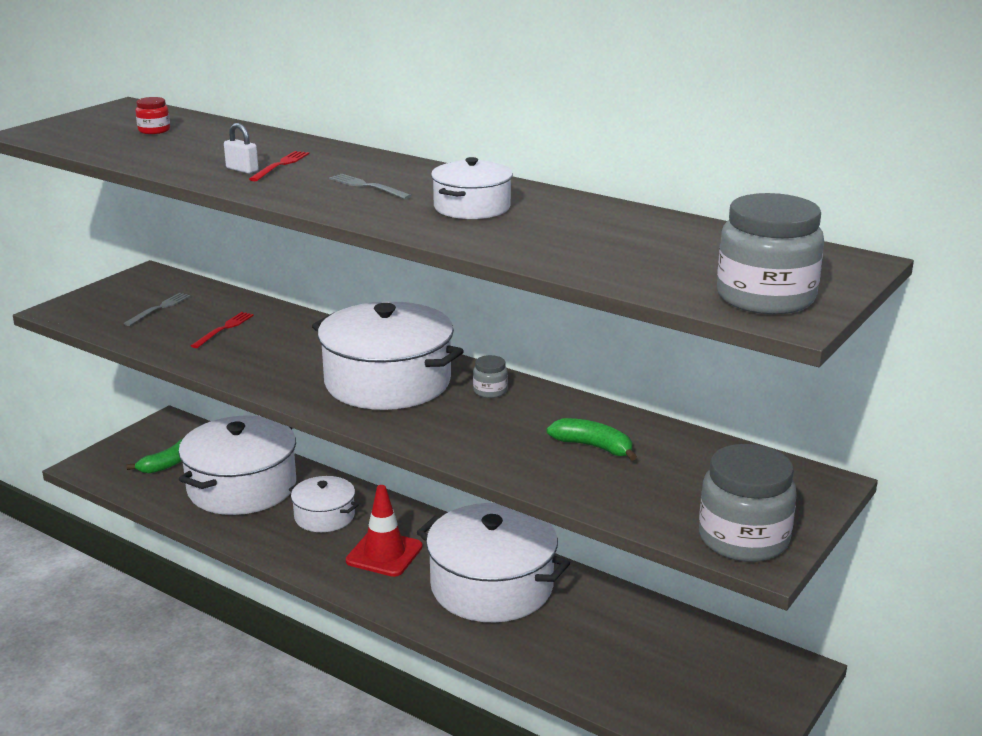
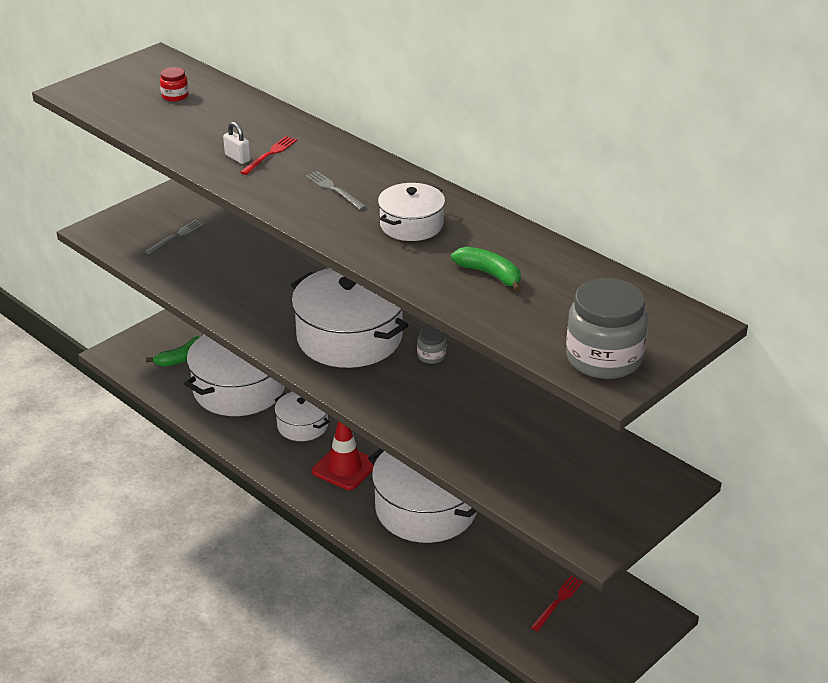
camera: 10 degrees right, 10 degrees up
(224, 329) = (226, 265): red fork -> red fork (558, 602)
(593, 447) = (499, 423): green banana -> green banana (490, 274)
(743, 539) = (588, 526): grey jar -> none

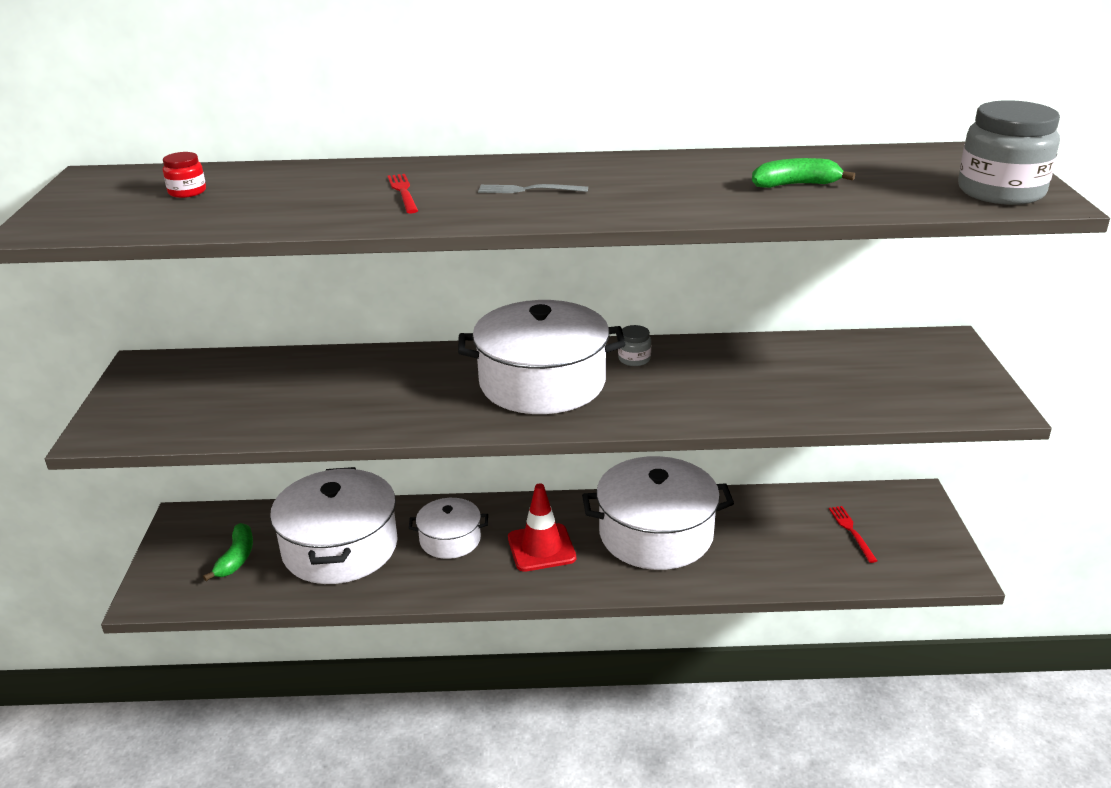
camera: 45 degrees left, 5 degrees down
(176, 236) = (212, 394): grey fork -> none
(237, 158) = (375, 206): white padlock -> none
(411, 225) = (655, 184): white pot -> none

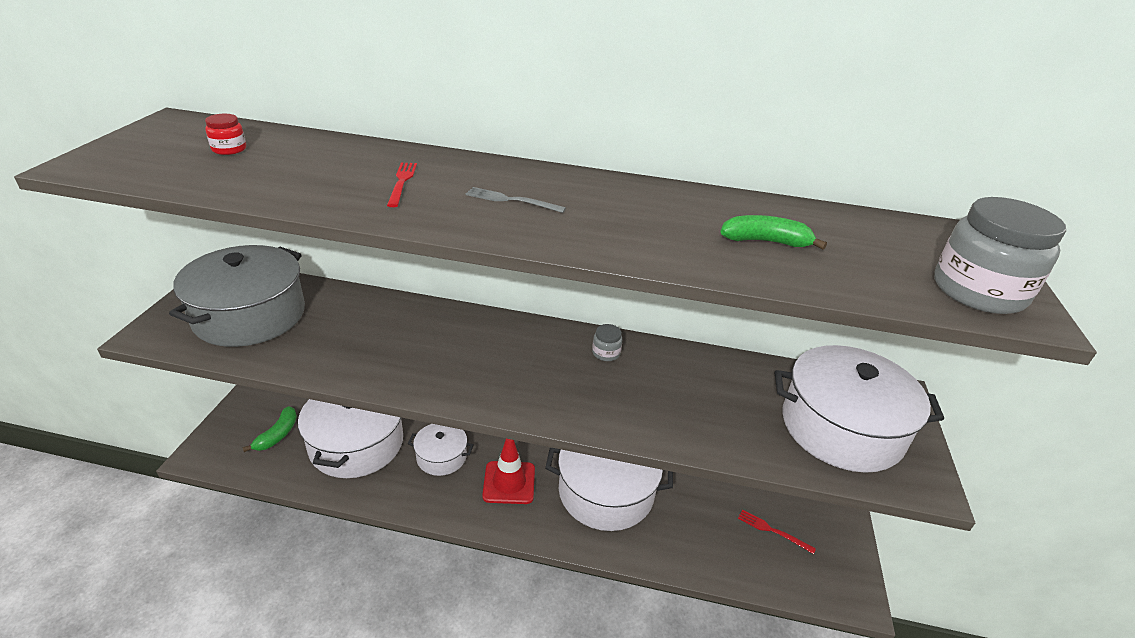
camera: 10 degrees right, 5 degrees up
(207, 396) = (250, 315): none -> grey pot
(542, 382) = (518, 361): white pot -> white pot (841, 428)
(852, 532) = (773, 531): red fork -> red fork turned 60 degrees counterclockwise

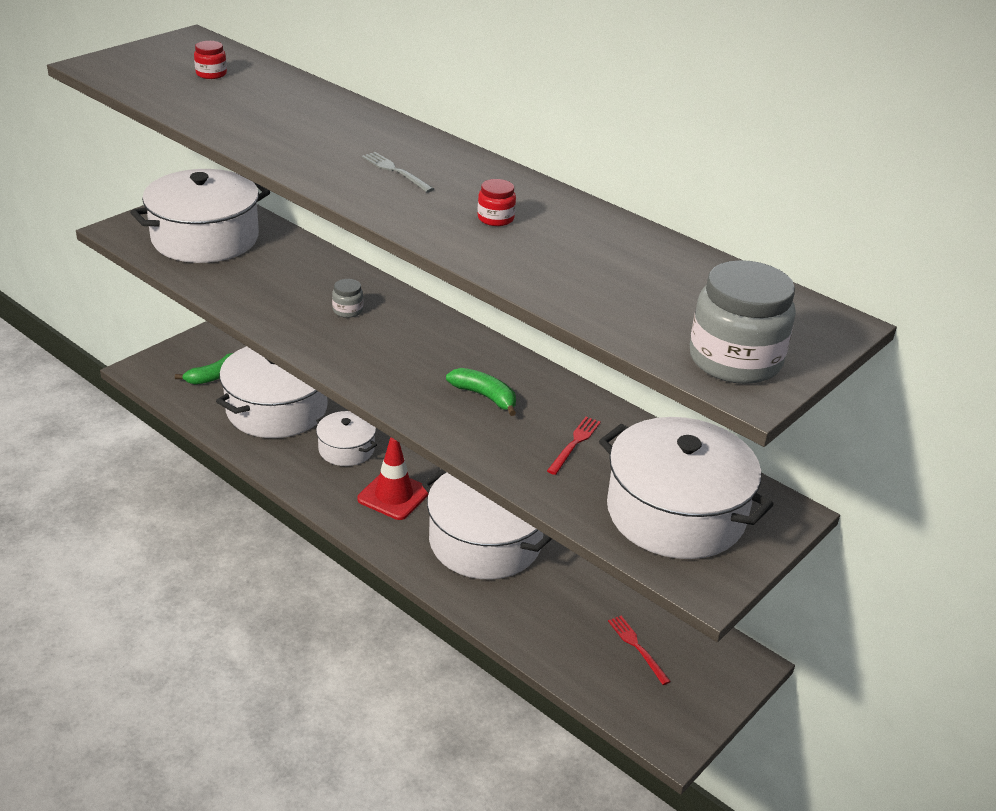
camera: 30 degrees right, 0 degrees up
(250, 315) = (205, 238): grey pot -> white pot
(402, 182) = (320, 134): red fork -> red fork (574, 444)
(606, 353) = (498, 369): grey jar -> grey jar (348, 310)
(646, 221) = (495, 218): none -> red jar
(766, 241) = (585, 264): green banana -> green banana (485, 396)

